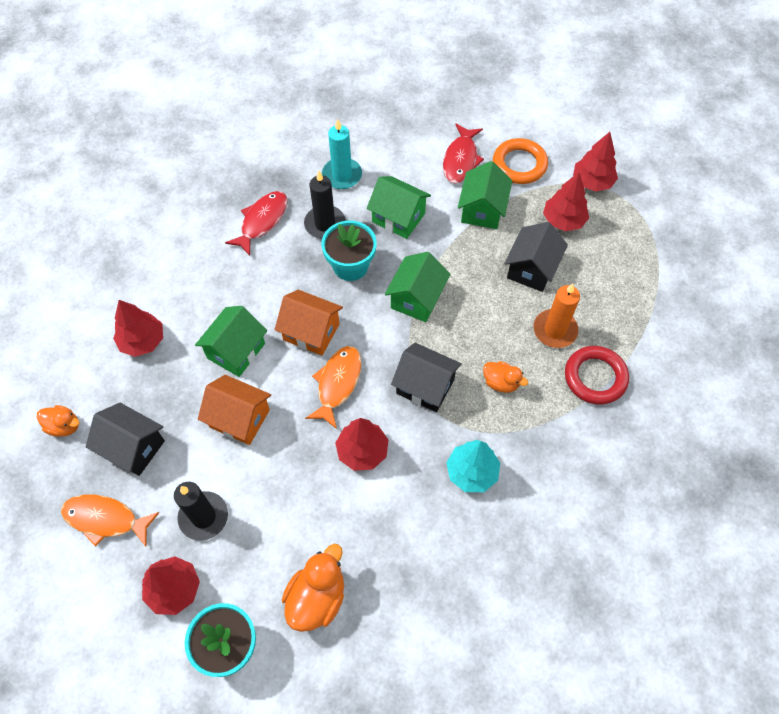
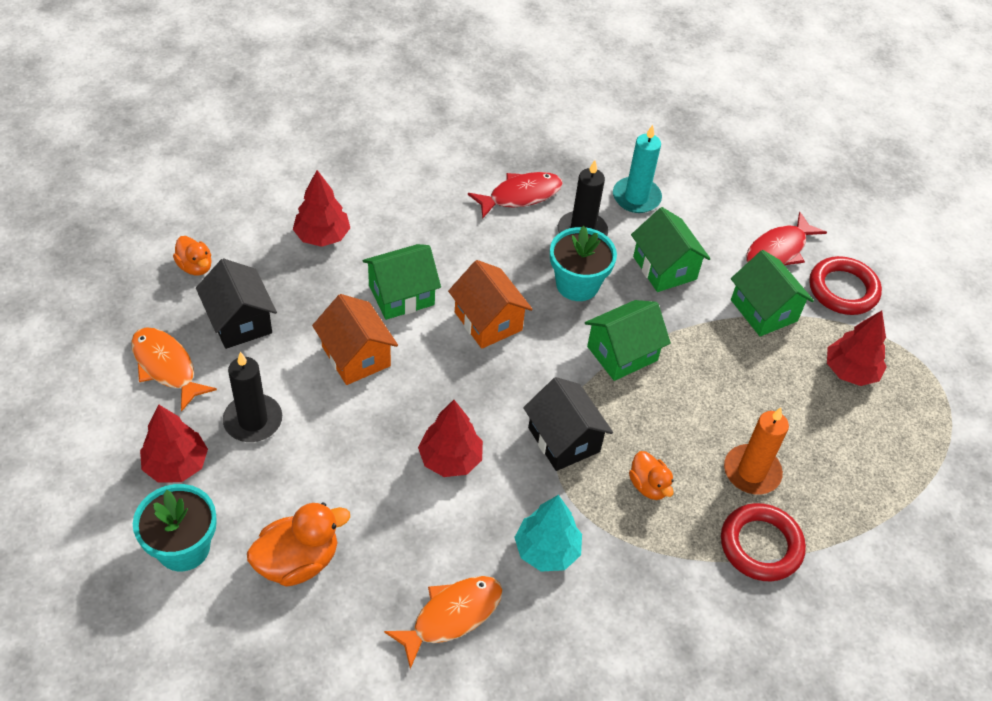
camera: 30 degrees right, 10 degrees down
(337, 384) = (476, 383): orange fish -> orange fish (451, 616)
(482, 210) = (764, 310): green house -> green house turned 75 degrees counterclockwise
(519, 164) = (843, 290): orange ring -> red ring
(532, 269) = (774, 398): black house -> none
(592, 182) = (917, 352): red tree -> none

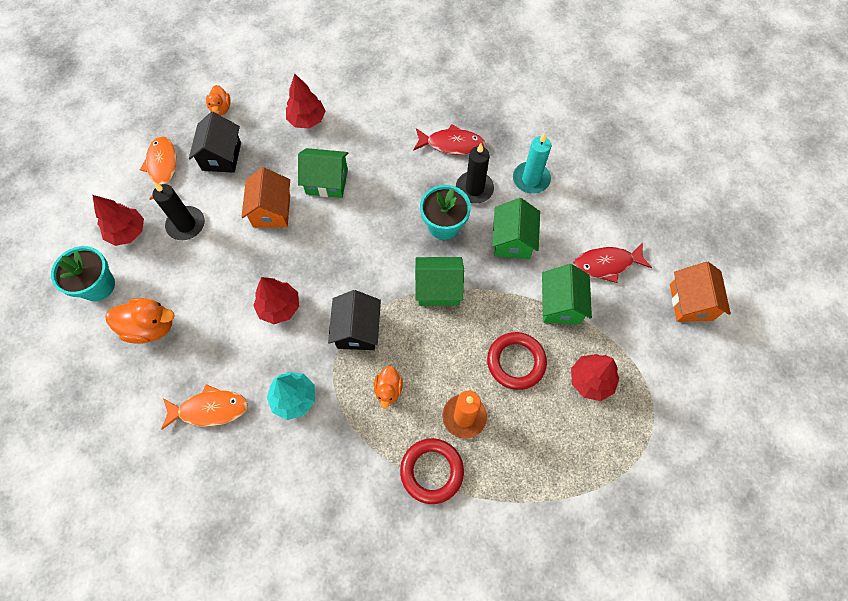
camera: 35 degrees right, 15 degrees up
(488, 321) = (368, 224): orange house -> orange house (691, 302)
(843, 290) = (632, 316): red ring -> red ring (516, 362)

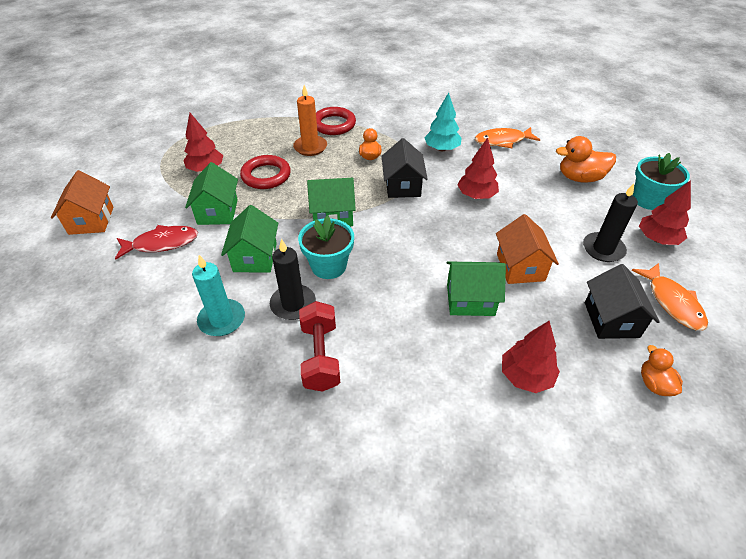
camera: 175 degrees right, 20 degrees down
(452, 144) = (320, 356): red fish -> red dumbbell

